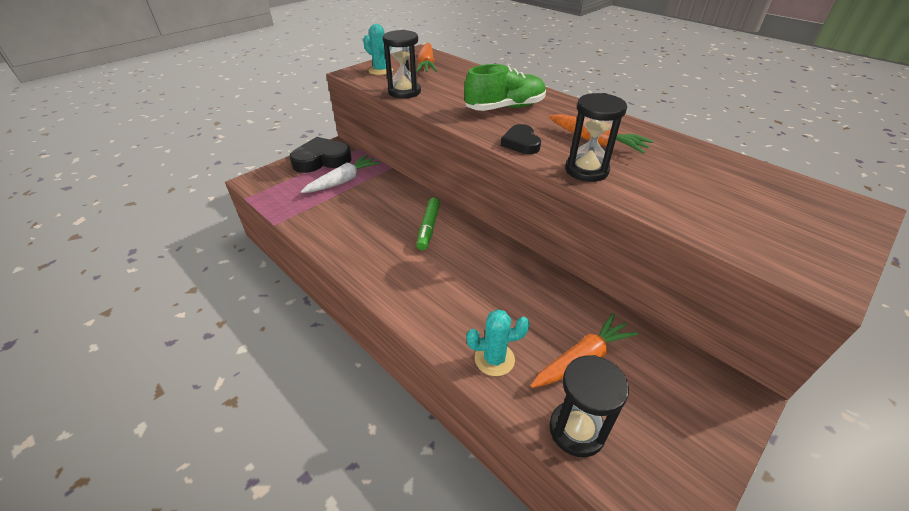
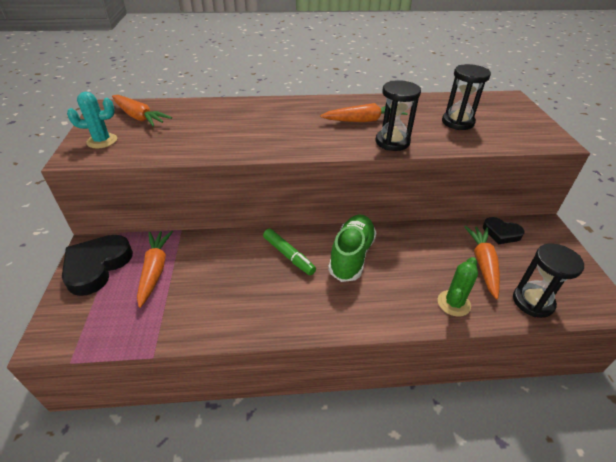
camera: 50 degrees left, 0 degrees up
(343, 181) = (155, 270): white carrot -> orange carrot
(404, 92) = (167, 150): black hourglass -> black hourglass (457, 122)
(494, 359) = (453, 303): turquoise cactus -> green cactus
(505, 108) = (271, 124): green shoe -> green shoe (351, 256)
(521, 143) = (328, 145): black heart -> black heart (501, 233)

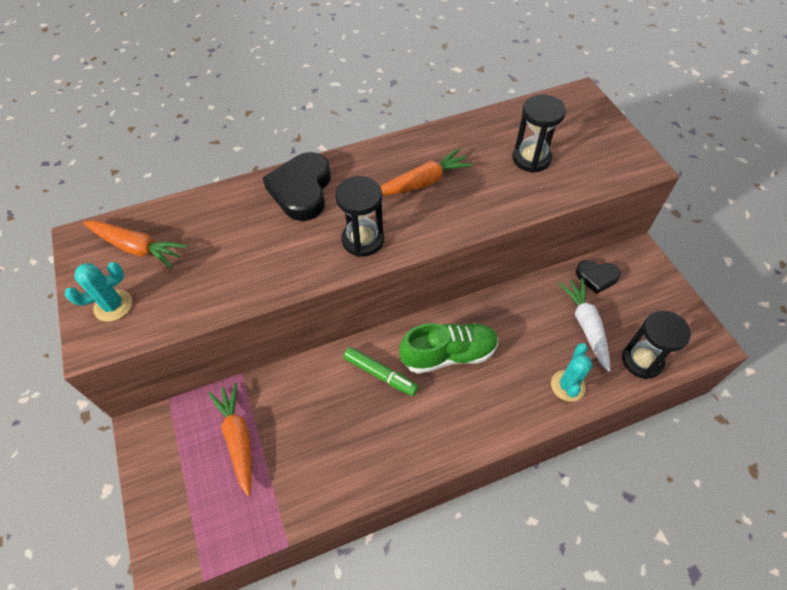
camera: 15 degrees left, 15 degrees up
(97, 266) = (167, 454): black heart -> black heart (301, 190)
(351, 256) = (448, 354): green shoe -> green shoe turned 75 degrees clockwise
(392, 142) = (467, 214): black hourglass -> black hourglass (363, 240)
(453, 303) = (567, 385): green cactus -> turquoise cactus
(483, 264) = (586, 326): orange carrot -> white carrot

